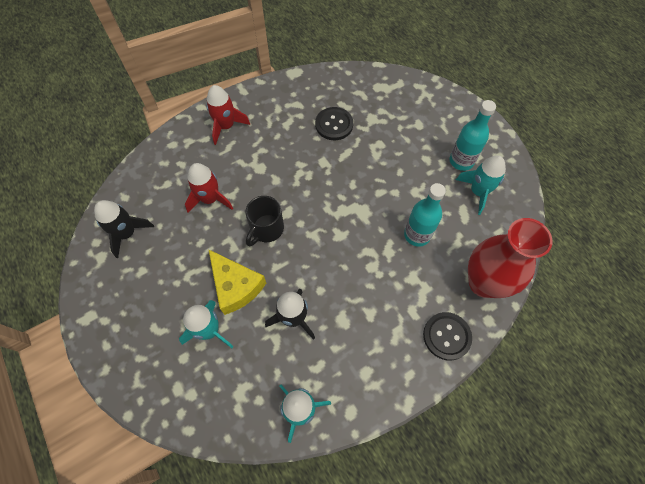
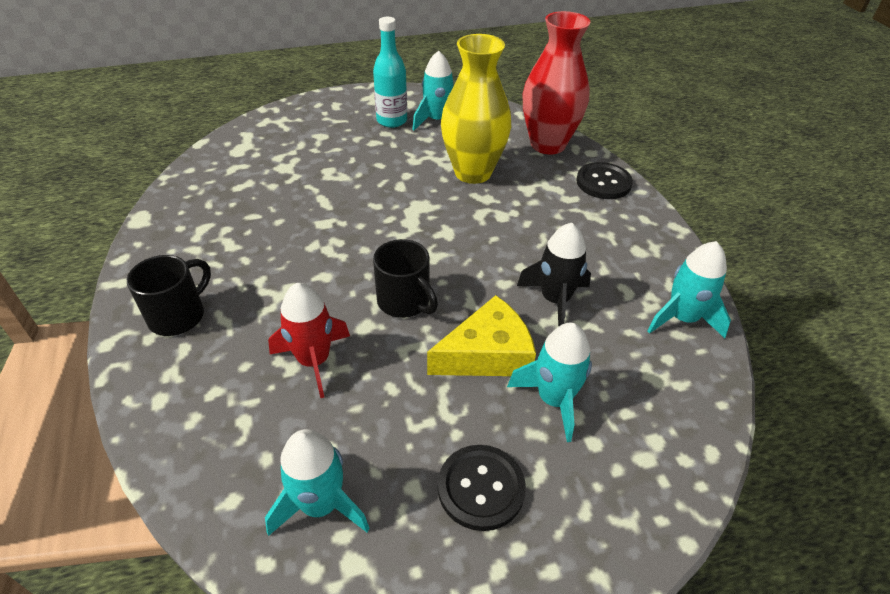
camera: 75 degrees left, 20 degrees down
(127, 233) = (320, 505): black rocket -> turquoise rocket
(226, 126) = (178, 316): red rocket -> black mug
(334, 124) = (268, 200): black button -> black button (481, 488)
(417, 235) = (473, 172): turquoise bottle -> yellow vase

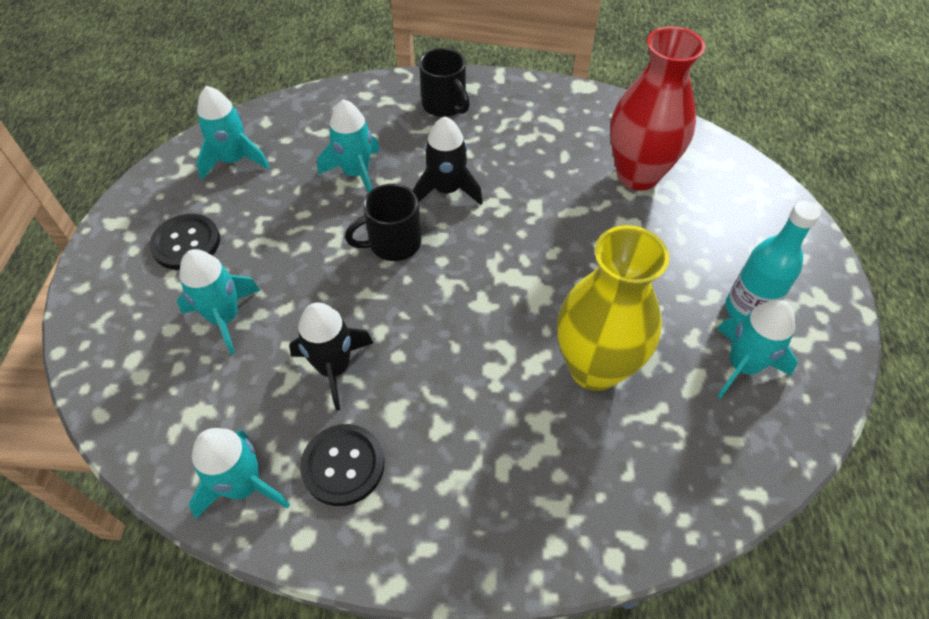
camera: 110 degrees right, 10 degrees up
(314, 360) = (356, 173): red rocket -> turquoise rocket
(320, 282) = (447, 190): none -> black rocket
(487, 354) = (299, 286): yellow cheese -> none
(548, 145) = (649, 498): red vase -> red vase (637, 175)
(603, 182) = (526, 534): black button -> black button (343, 465)

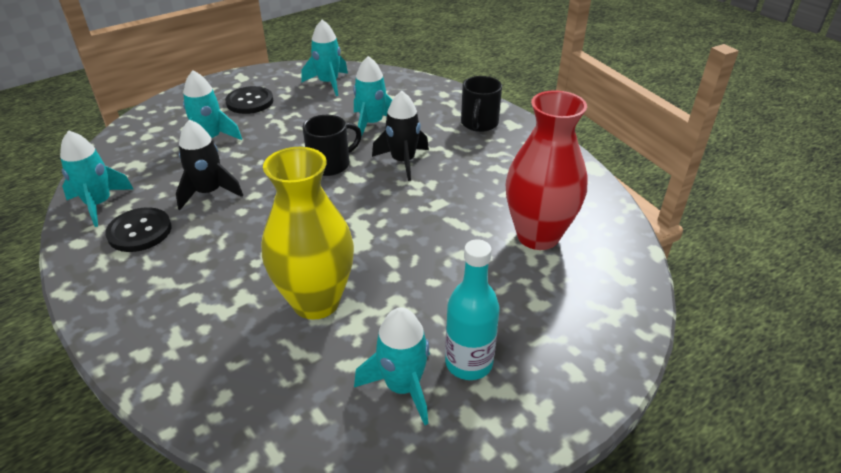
camera: 50 degrees right, 15 degrees down
(393, 243) = (330, 164): black mug -> black mug turned 120 degrees clockwise

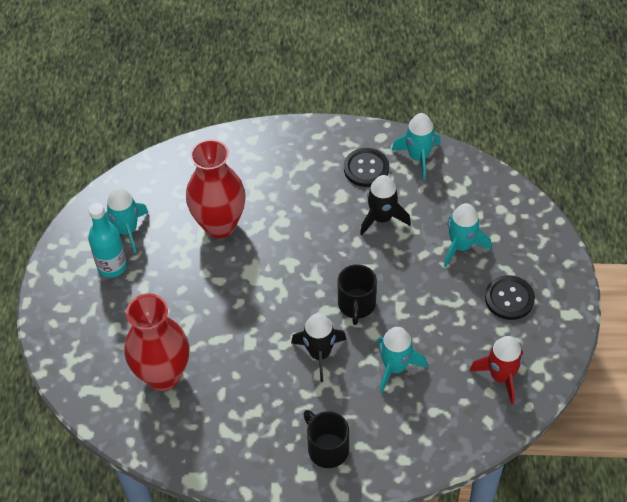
camera: 130 degrees right, 15 degrees up
(316, 302) = (219, 225): yellow vase -> red vase
(328, 83) = (501, 376): turquoise rocket -> red rocket

